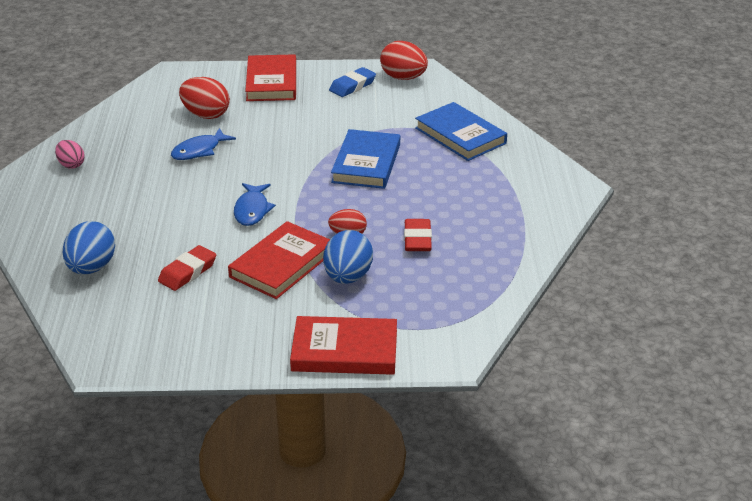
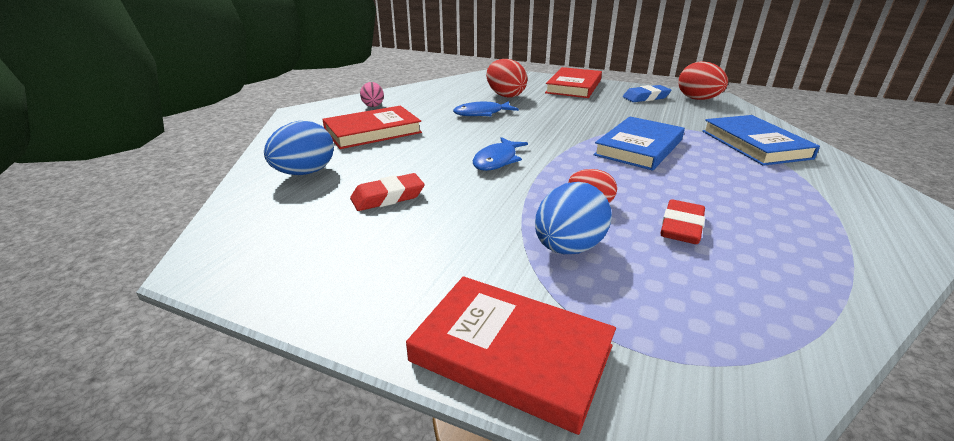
camera: 25 degrees right, 5 degrees down
(281, 264) = (494, 214): red book -> red book (372, 131)

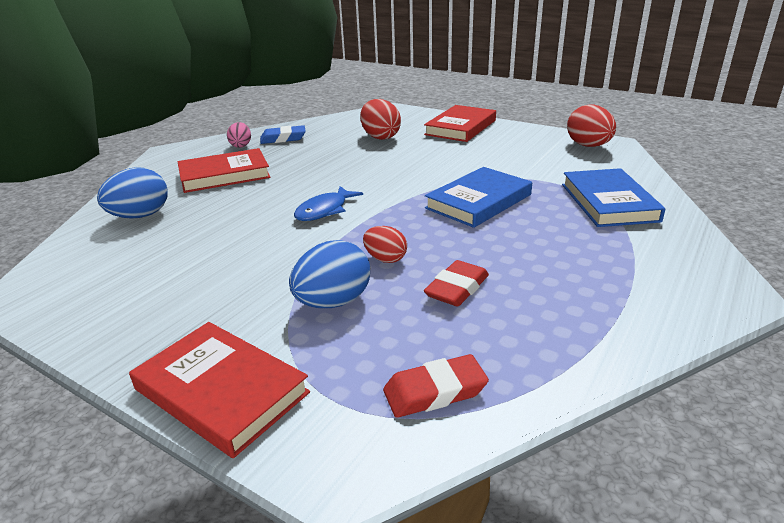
camera: 10 degrees right, 0 degrees up
(388, 197) = (200, 244): red eraser -> red eraser (435, 392)
(482, 113) = (342, 158): blue fish -> none
(646, 97) = (531, 142): blue eraser -> blue eraser (283, 138)

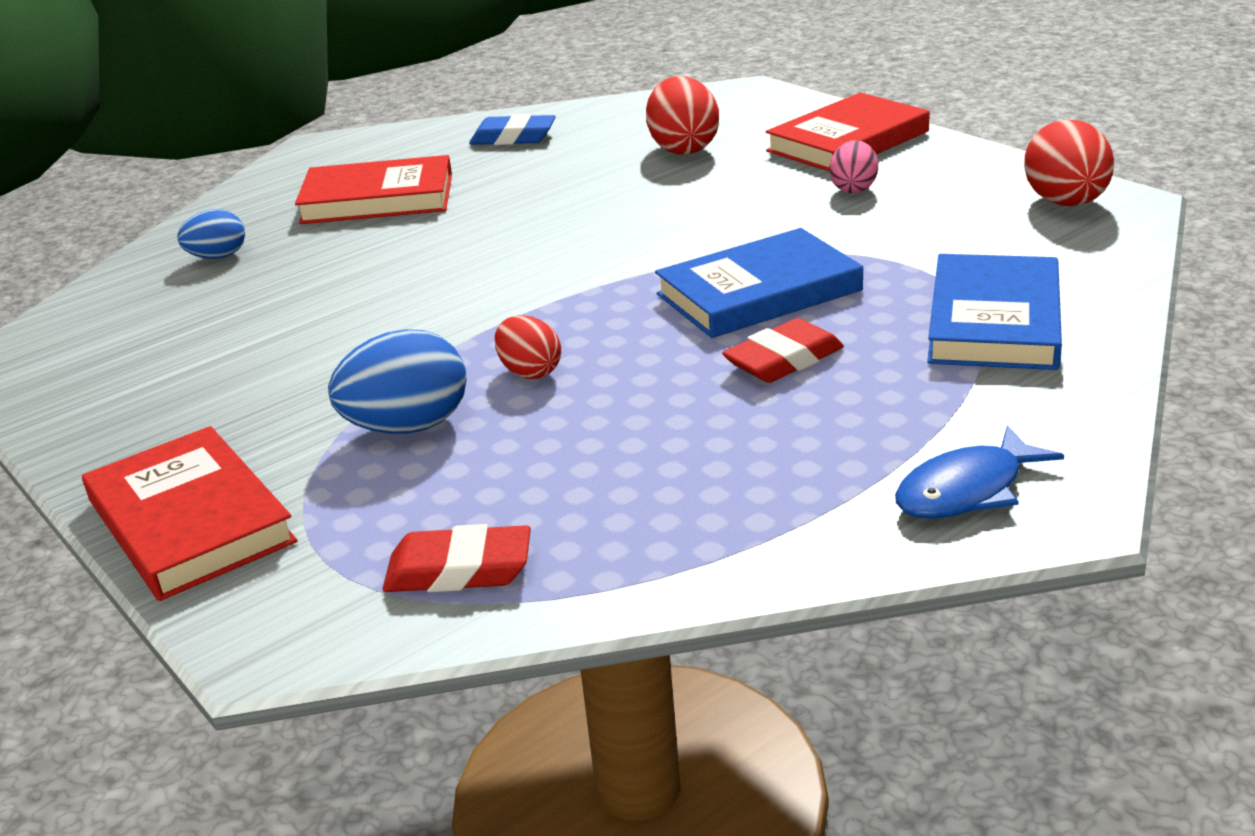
camera: 20 degrees right, 0 degrees up
(140, 216) = (218, 257): blue egg -> blue egg, size x0.61
(241, 146) = (436, 145): pink egg -> pink egg (853, 189)
(324, 210) = (493, 279): blue fish -> blue fish (966, 490)
(457, 288) = (603, 433): red eraser -> red eraser (783, 360)

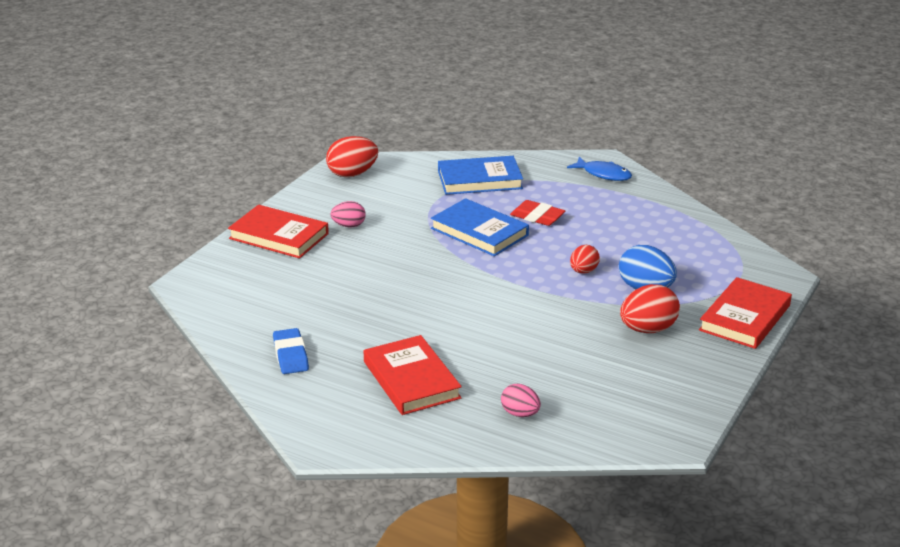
camera: 115 degrees left, 0 degrees up
(218, 257) = (520, 414): blue egg -> pink egg
(459, 570) = (720, 251): red eraser -> none
(683, 149) = (300, 286): red egg -> red egg (647, 329)

